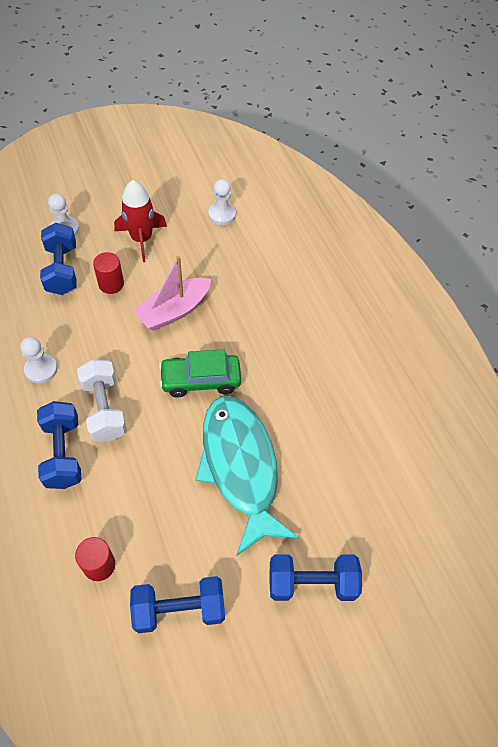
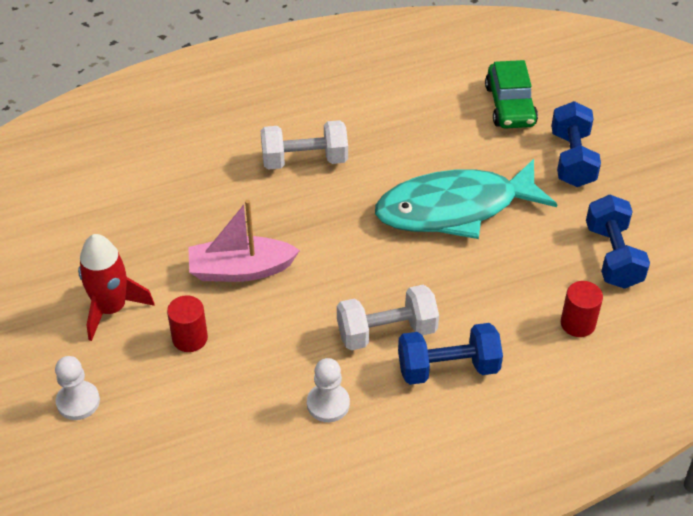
camera: 85 degrees left, 10 degrees down
(62, 270) = (158, 397): blue dumbbell -> none
(174, 311) = (240, 270): pink boat -> pink boat turned 120 degrees clockwise
(200, 380) = (345, 242): green car -> green car (510, 105)
(222, 214) = (79, 223): white pawn -> none
(294, 350) = (304, 160): none -> white dumbbell

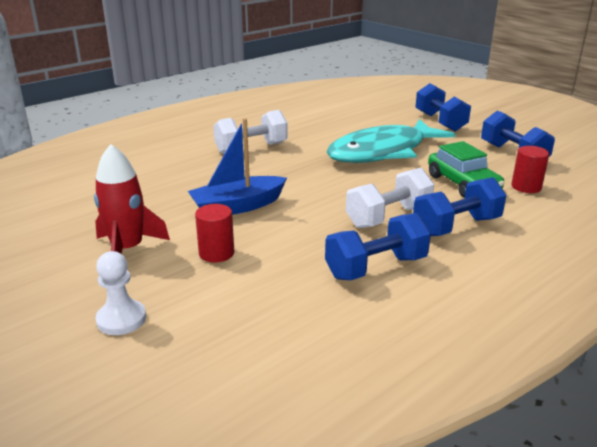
camera: 20 degrees left, 20 degrees down
(240, 270) = (237, 206): pink boat -> blue boat
(328, 404) = (376, 267): white pawn -> blue dumbbell
(510, 105) = (377, 108): green car -> green car (463, 184)

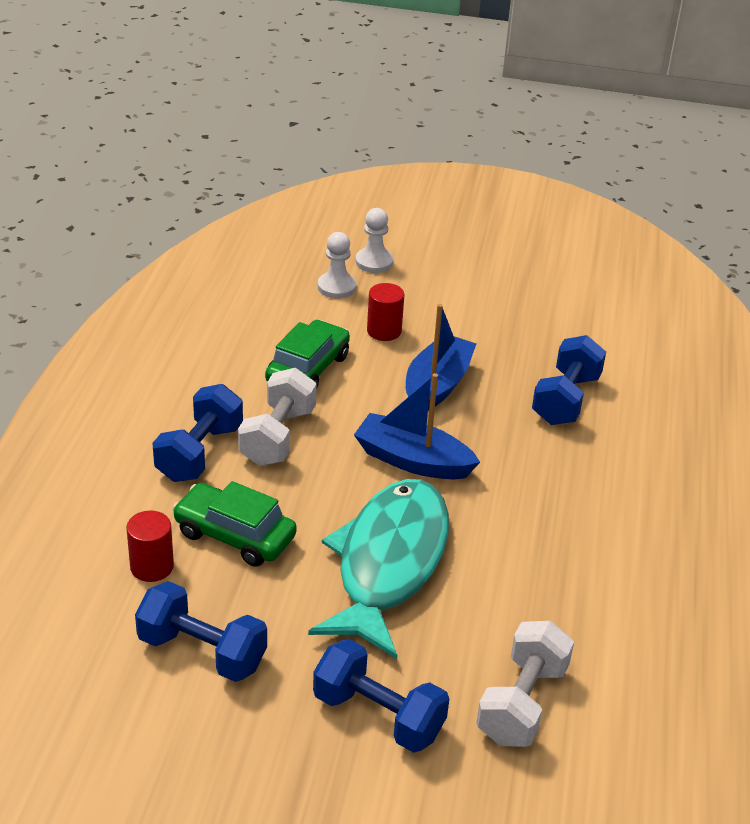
camera: 140 degrees right, 10 degrees up
(128, 249) = (456, 305): red rocket -> none
(197, 308) = (336, 287): none -> white pawn
(251, 148) = (557, 487): white dumbbell -> white dumbbell (521, 703)
(313, 180) = (412, 460): none -> blue boat
(316, 249) = (308, 369): none -> green car
(376, 267) = (240, 371): blue dumbbell -> blue dumbbell (566, 399)

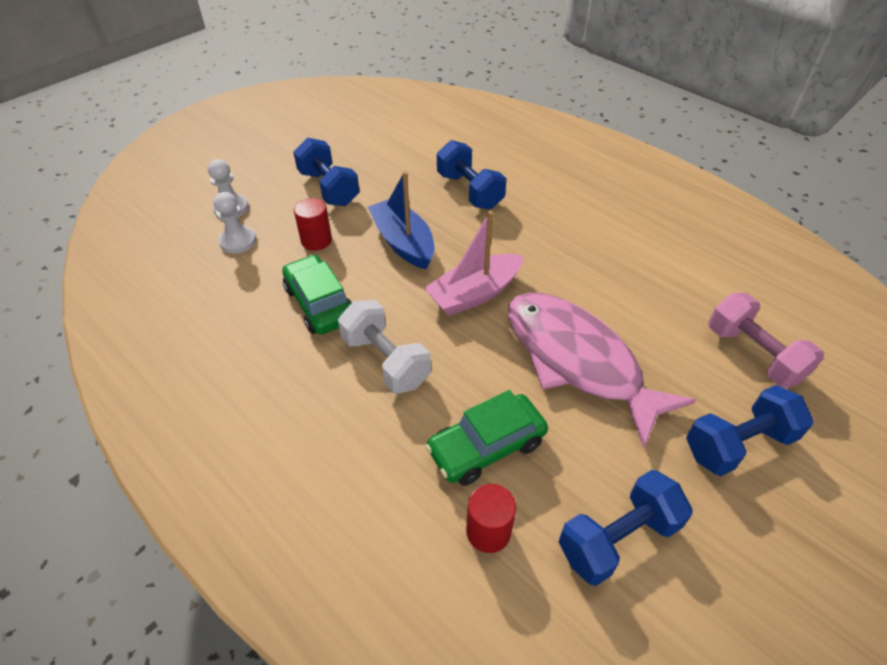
camera: 55 degrees left, 10 degrees up
(199, 453) = (364, 425): blue dumbbell -> blue dumbbell (328, 188)
(388, 563) = (577, 360): turquoise fish -> pink fish
(412, 460) = (474, 294): blue boat -> pink boat
(521, 703) = (753, 354): white dumbbell -> pink dumbbell

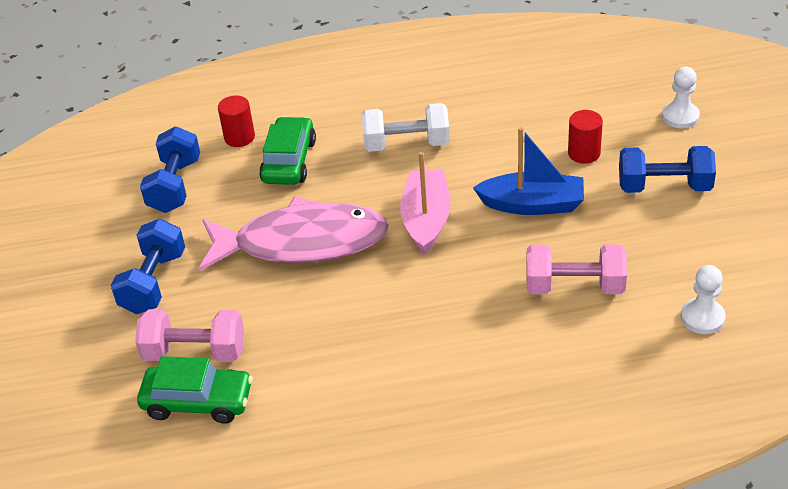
camera: 130 degrees right, 5 degrees down
(238, 241) = (623, 109): white pawn -> white pawn (702, 317)
(319, 304) = (499, 131): green car -> green car (198, 401)
(469, 191) = (574, 286): blue dumbbell -> pink dumbbell

